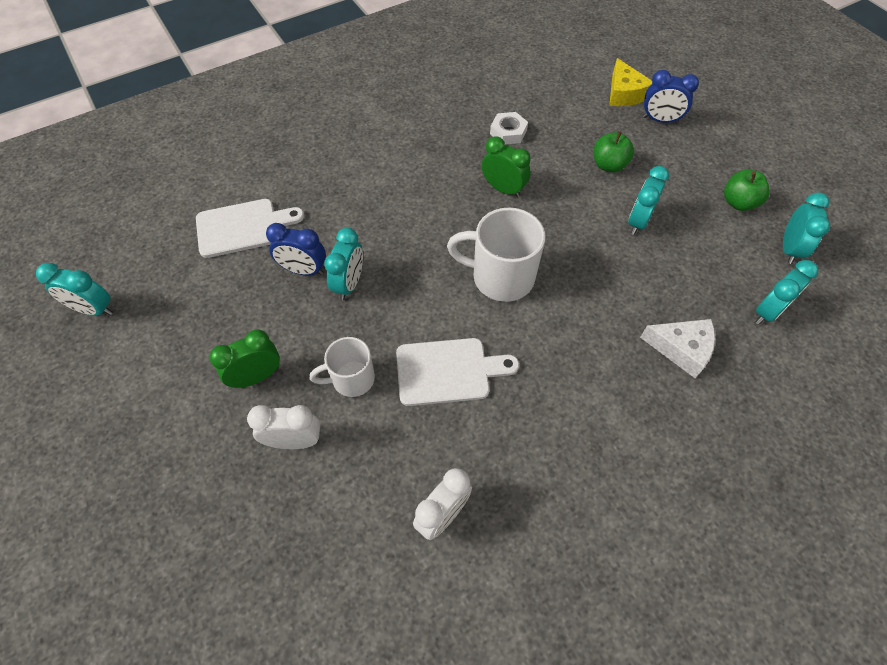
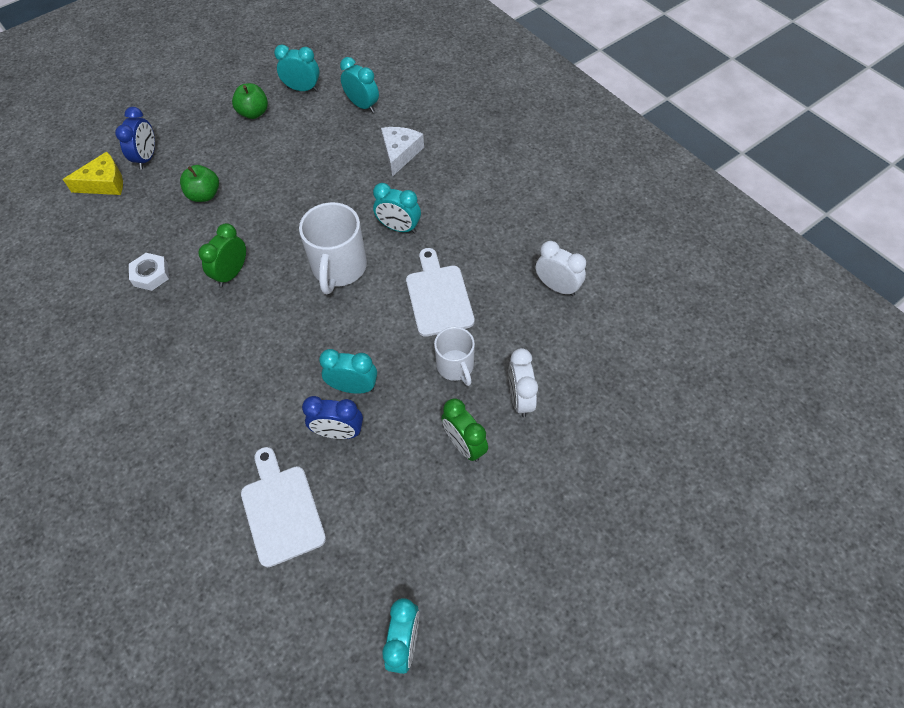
camera: 95 degrees left, 0 degrees up
(303, 270) = (338, 432): blue clock -> blue clock turned 90 degrees clockwise
(638, 221) = (274, 175): turquoise clock -> turquoise clock (399, 228)

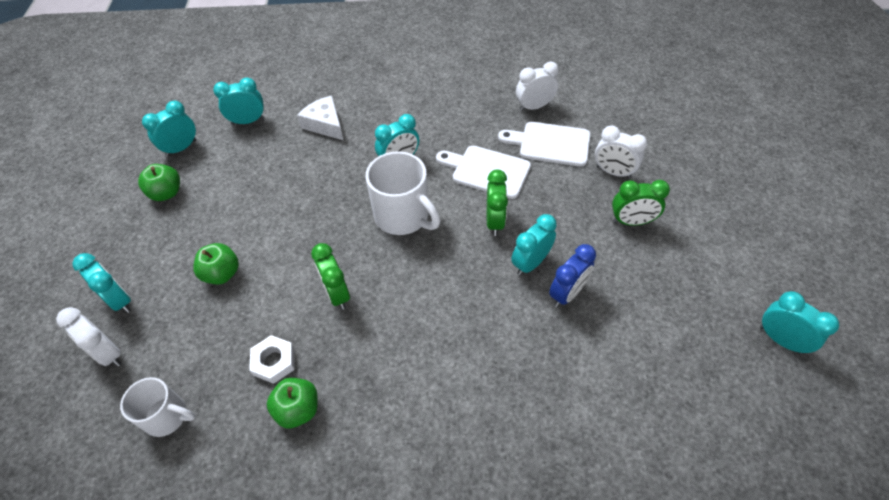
camera: 55 degrees left, 5 degrees down
(104, 183) = (108, 353): yellow cheese -> white clock
(121, 313) = (298, 409): none -> green apple
(147, 158) = (119, 300): blue clock -> turquoise clock
(281, 510) = (616, 370): white cutting board -> white cutting board (550, 144)
(381, 335) = (494, 221): none -> green clock
(455, 366) = (559, 192): white mug -> white mug (167, 416)

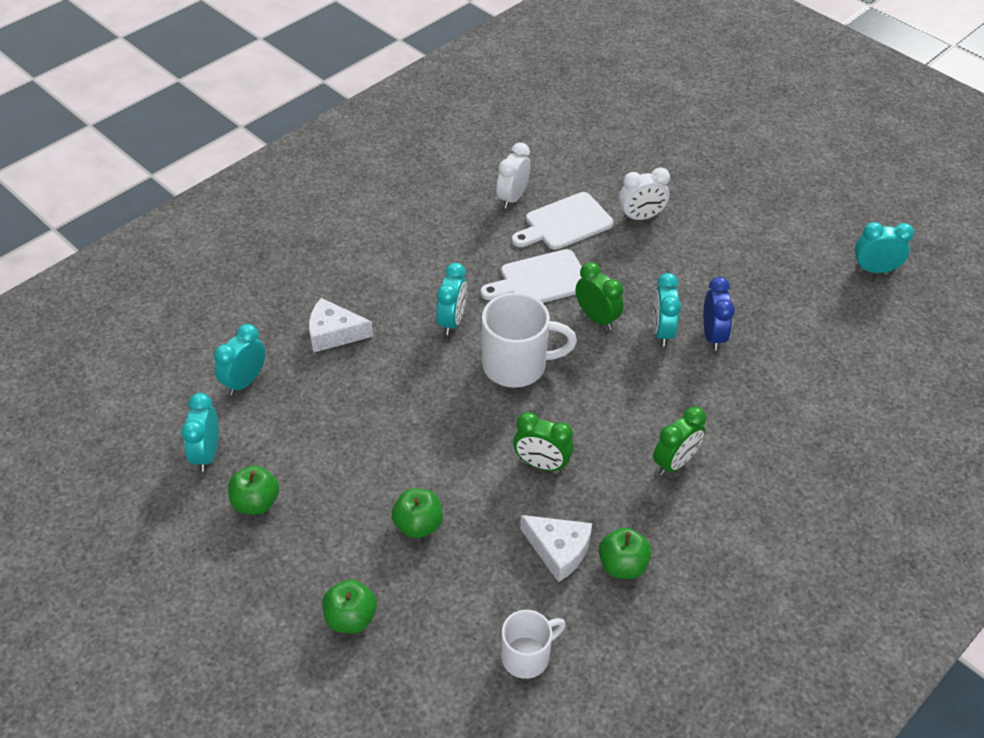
camera: 45 degrees left, 5 degrees down
(108, 353) = (405, 661): white clock -> none
(119, 300) = (351, 618): turquoise clock -> green apple
(274, 362) = (558, 550): white nut -> white cheese
(631, 221) = (697, 249): green clock -> green clock (674, 462)

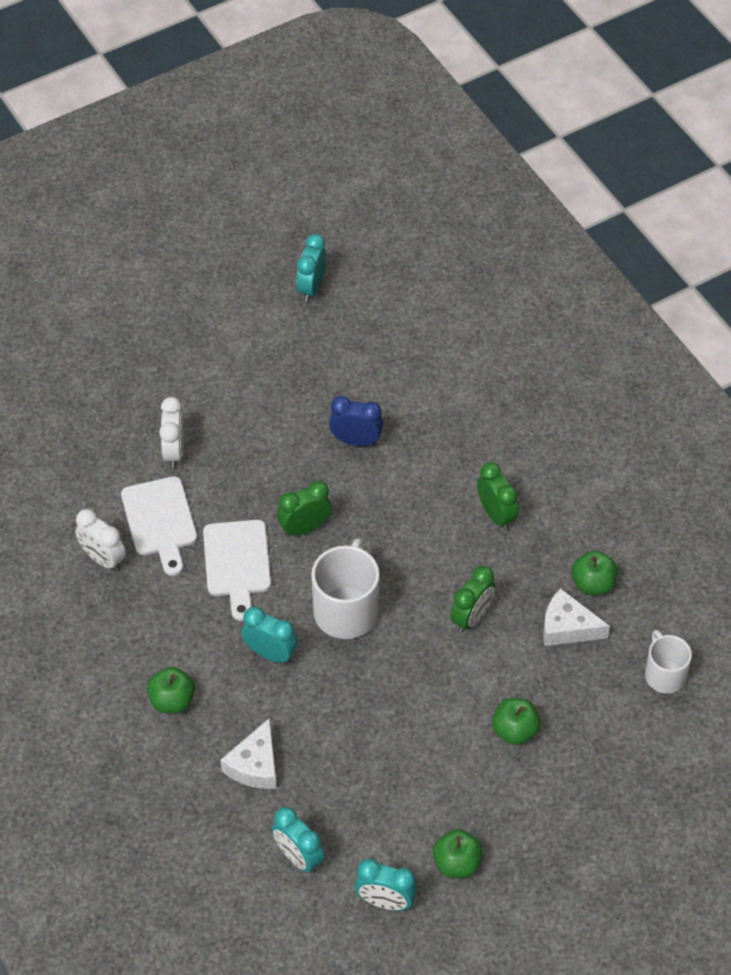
camera: 75 degrees left, 5 degrees up
(351, 618) = (601, 801): green apple -> green apple (172, 701)
(558, 550) = (567, 627): white cheese -> white cheese turned 120 degrees counterclockwise
(662, 331) = (339, 480): turquoise clock -> none

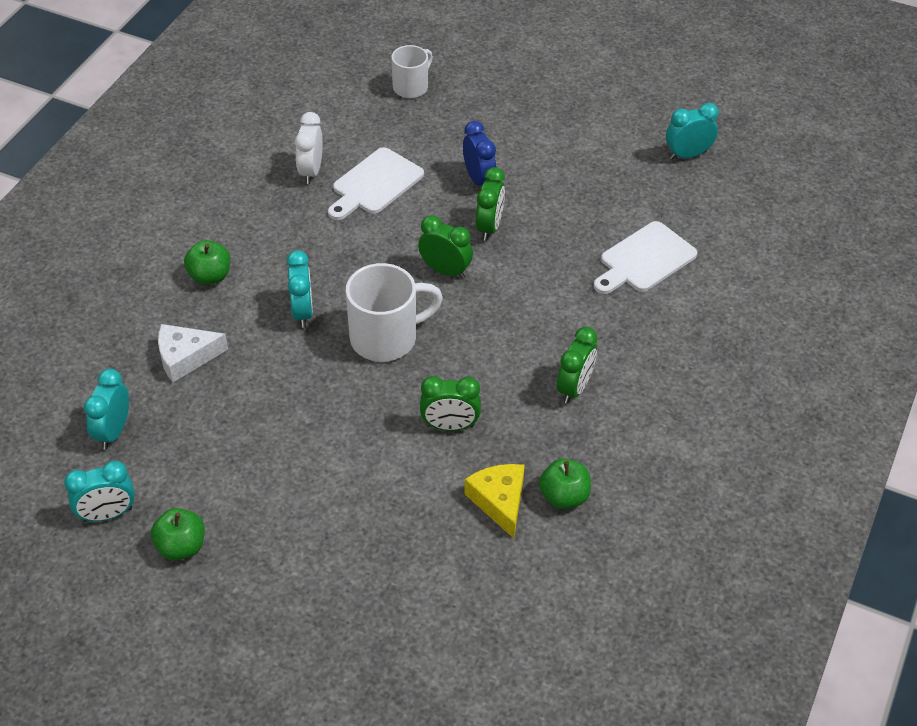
camera: 55 degrees right, 5 degrees down
(174, 451) = (448, 159): white clock -> none
(237, 563) = (374, 248): white cutting board -> white cutting board (644, 259)
(280, 469) = (489, 227): none -> green clock
(356, 441) = (563, 258): blue clock -> blue clock (479, 180)
(385, 902) = (107, 514): turquoise clock -> turquoise clock turned 90 degrees counterclockwise
(515, 731) = (354, 518): green apple -> none
(567, 627) = (499, 501): white cheese -> yellow cheese
(664, 675) = (510, 606): white mug -> white mug (411, 87)

